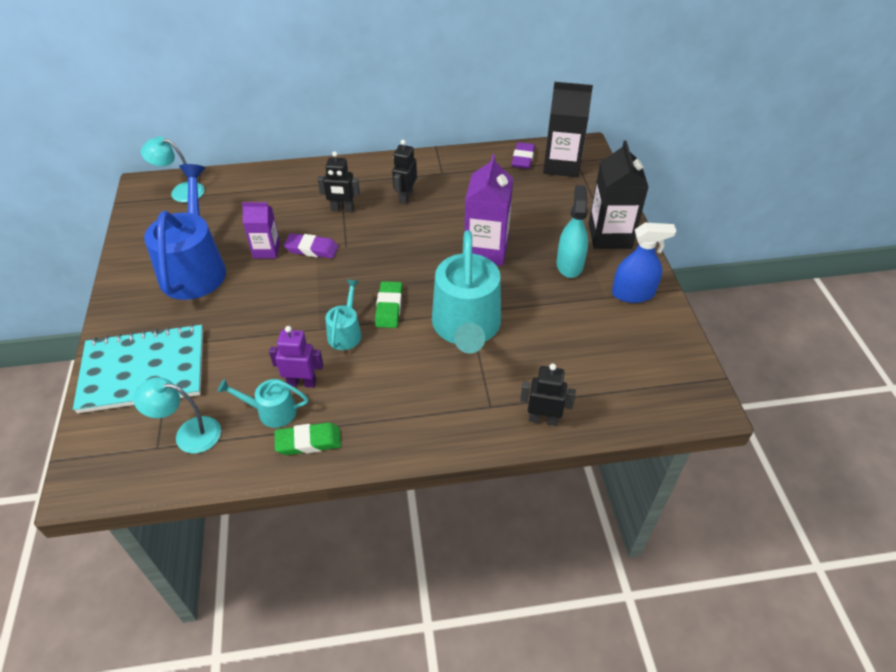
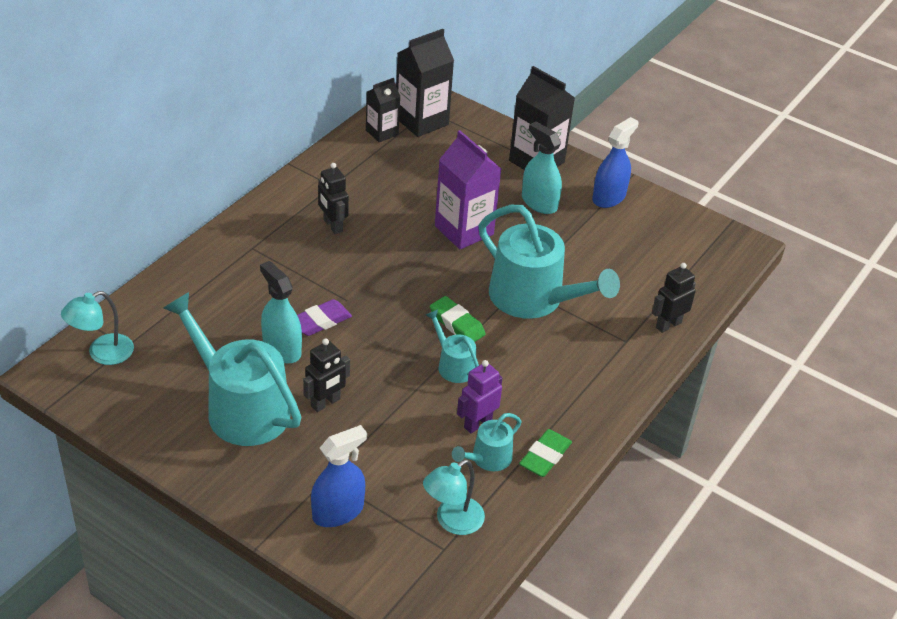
camera: 50 degrees left, 5 degrees down
(143, 370) = (338, 512): turquoise notebook -> blue spray bottle
(194, 268) = (241, 407): blue watering can -> turquoise watering can
(266, 250) = (282, 349): purple carton -> turquoise spray bottle
(342, 209) = (293, 271): black robot -> black robot (325, 403)
(523, 158) = (382, 132): purple eraser -> black carton

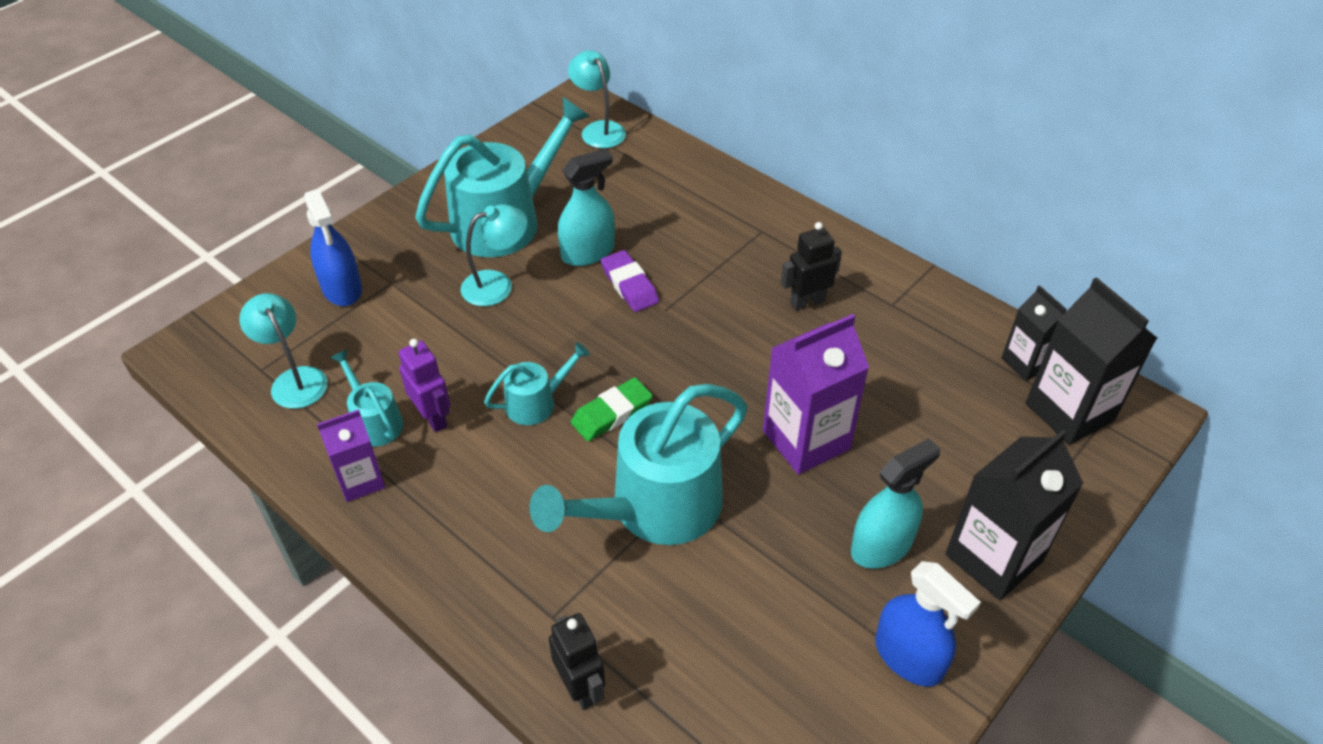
camera: 100 degrees right, 5 degrees up
(325, 403) = (497, 285): black robot -> turquoise lamp
(545, 456) = (360, 480): green eraser -> purple carton

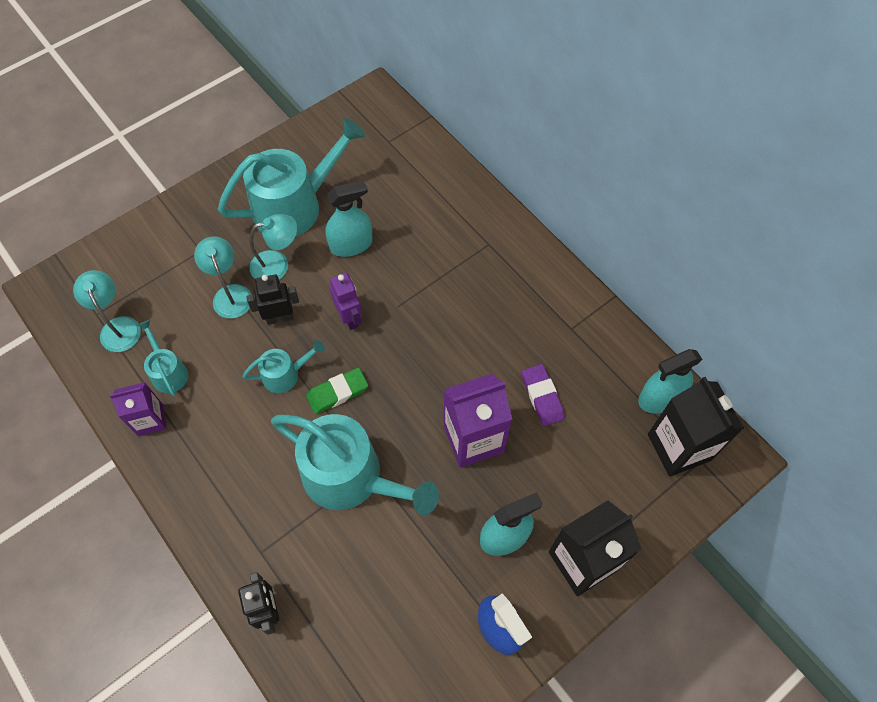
camera: 10 degrees right, 15 degrees up
(342, 288) = (164, 251): blue spray bottle -> none
(433, 417) = (210, 375): purple robot -> purple robot (350, 318)
(598, 129) = (385, 126): turquoise lamp -> turquoise lamp (230, 294)
(629, 285) = (376, 280): purple eraser -> purple eraser (542, 396)
(655, 507) = (351, 477): turquoise watering can -> turquoise watering can turned 120 degrees counterclockwise
(807, 302) = (506, 316): black robot -> black robot (279, 318)
(1026, 362) = (660, 398): black carton -> turquoise spray bottle

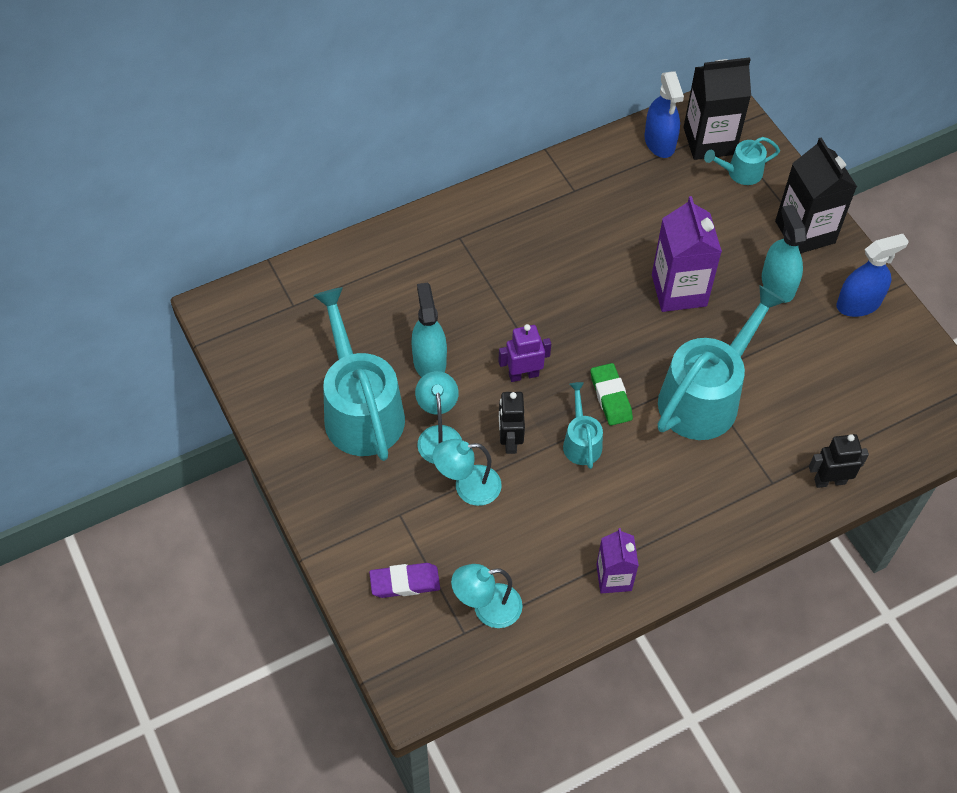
camera: 80 degrees left, 5 degrees down
(168, 372) = (557, 557): turquoise watering can -> turquoise watering can (740, 172)
(542, 396) = (643, 228): purple eraser -> purple eraser (405, 582)
(660, 398) = (659, 142): turquoise spray bottle -> blue spray bottle

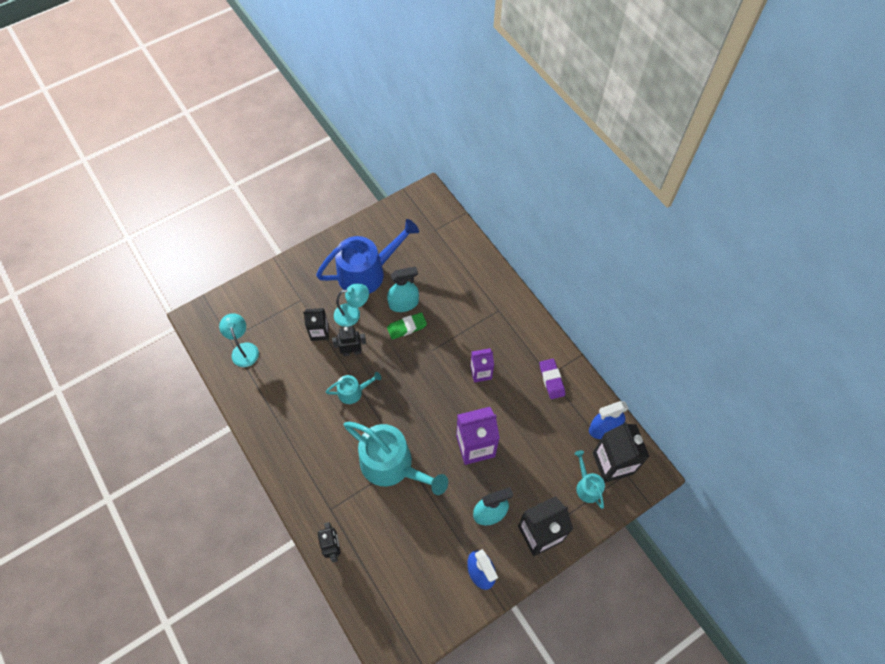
camera: 85 degrees right, 5 degrees up
(360, 410) = (367, 272): turquoise watering can -> blue watering can
(405, 582) = (259, 307): purple eraser -> purple eraser (551, 380)
(468, 487) = (319, 332): turquoise lamp -> black carton
(523, 374) = (399, 355): purple robot -> none
(610, 397) = (387, 407): green eraser -> green eraser (407, 327)
(614, 577) = (262, 415): purple carton -> purple carton (481, 372)

